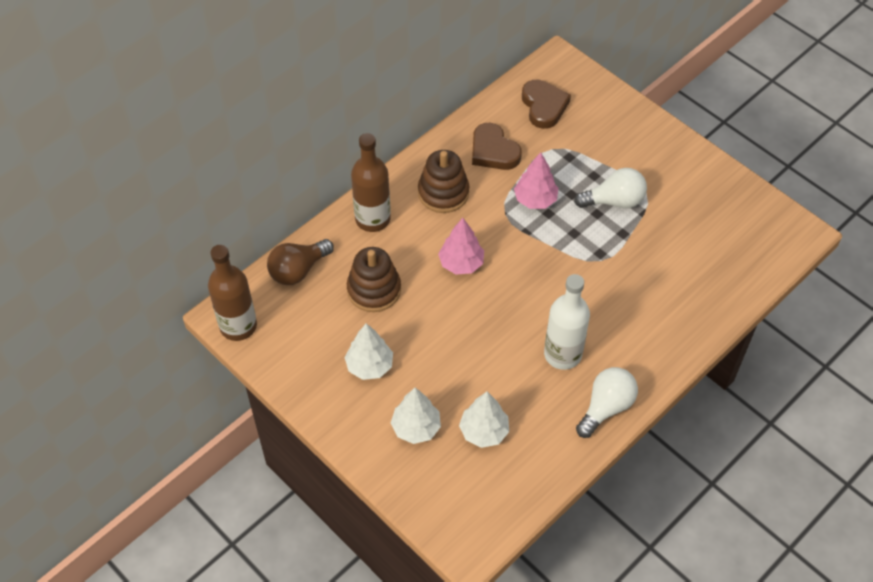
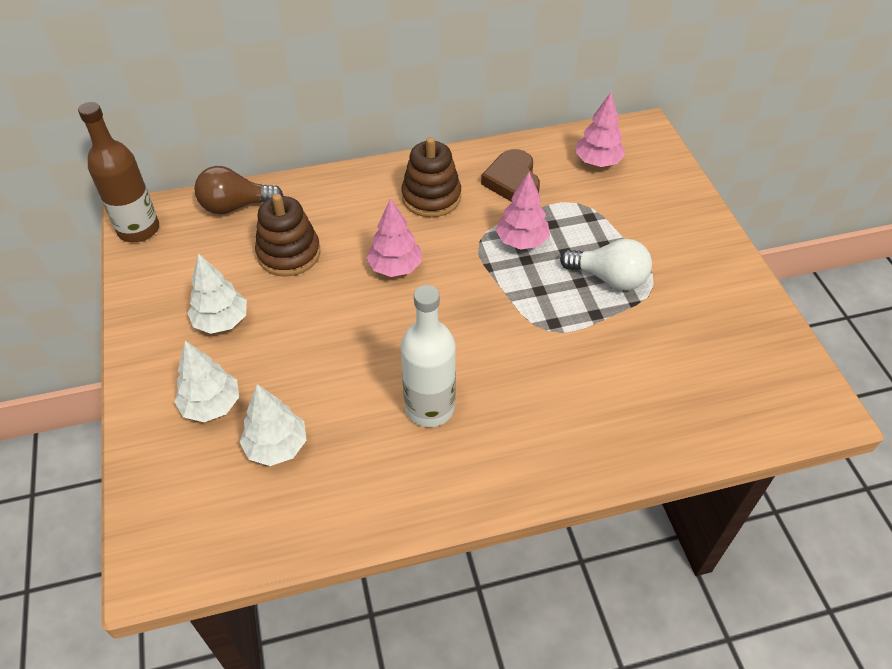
camera: 30 degrees right, 5 degrees down
(372, 219) = (343, 192): brown bottle -> none
(544, 106) = (597, 162): brown heart -> pink tree
(606, 407) = (434, 492): white light bulb -> none

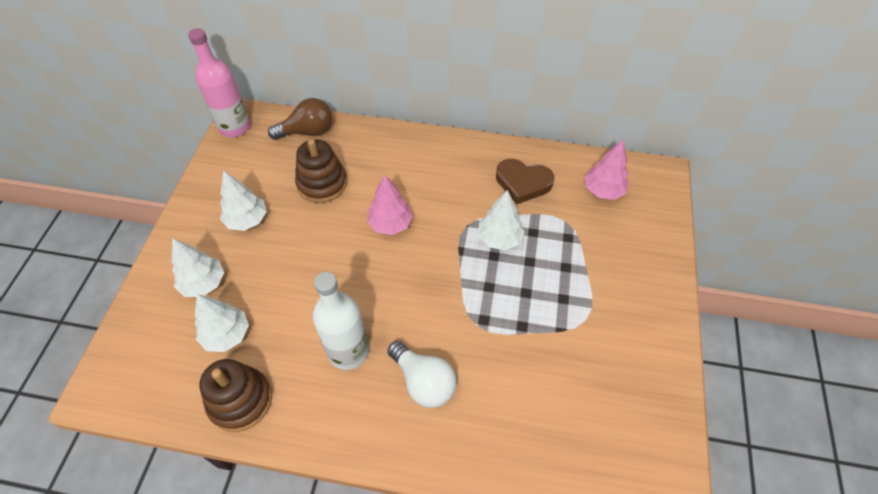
camera: 25 degrees right, 5 degrees up
(138, 229) = (235, 127): brown bottle -> pink bottle
(235, 206) = (307, 132): brown light bulb -> brown light bulb turned 150 degrees clockwise
(431, 197) = (451, 174): brown stacking toy -> brown stacking toy (240, 400)
(512, 181) = (523, 183): brown heart -> brown heart turned 90 degrees counterclockwise
(521, 241) = (499, 238): pink tree -> white tree
(609, 278) = (552, 298): white light bulb -> white light bulb (423, 382)

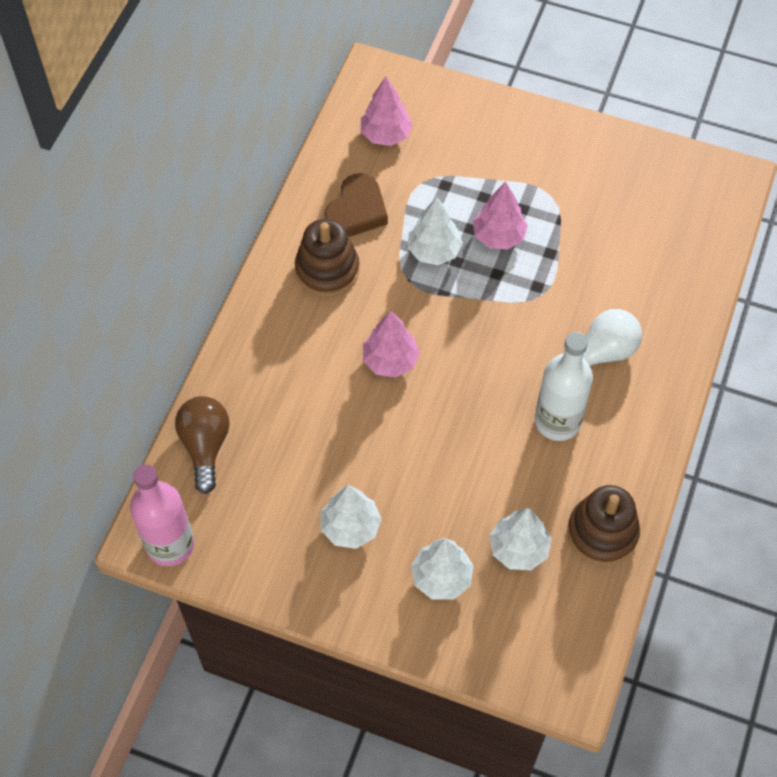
camera: 80 degrees left, 5 degrees up
(322, 183) = (307, 433): brown stacking toy -> brown stacking toy (327, 270)
(528, 283) = (498, 236): none -> pink tree

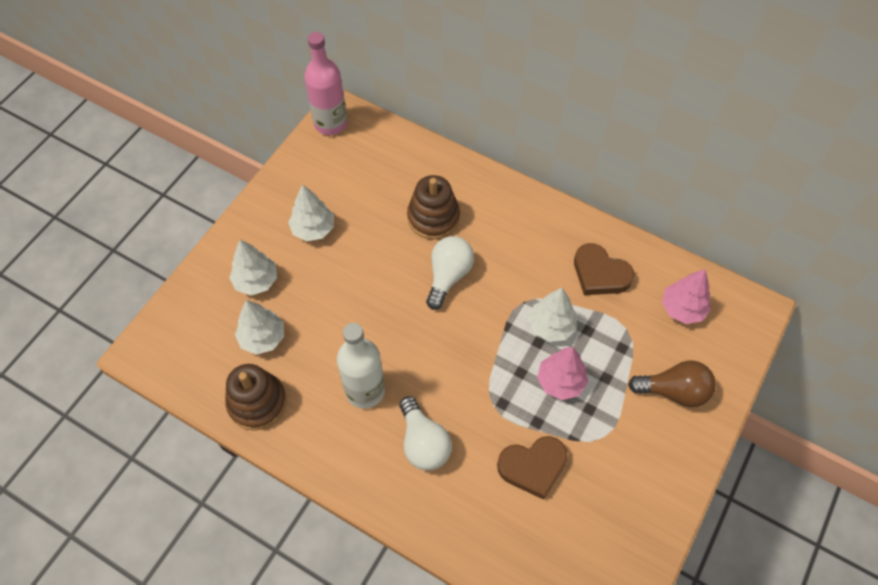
camera: 100 degrees right, 0 degrees up
(205, 446) = (400, 149): brown light bulb -> brown light bulb (674, 391)
(327, 270) = (542, 244): brown stacking toy -> brown stacking toy (433, 217)
(390, 360) = (448, 276): pink tree -> white light bulb
(599, 251) = (533, 467): none -> brown heart

